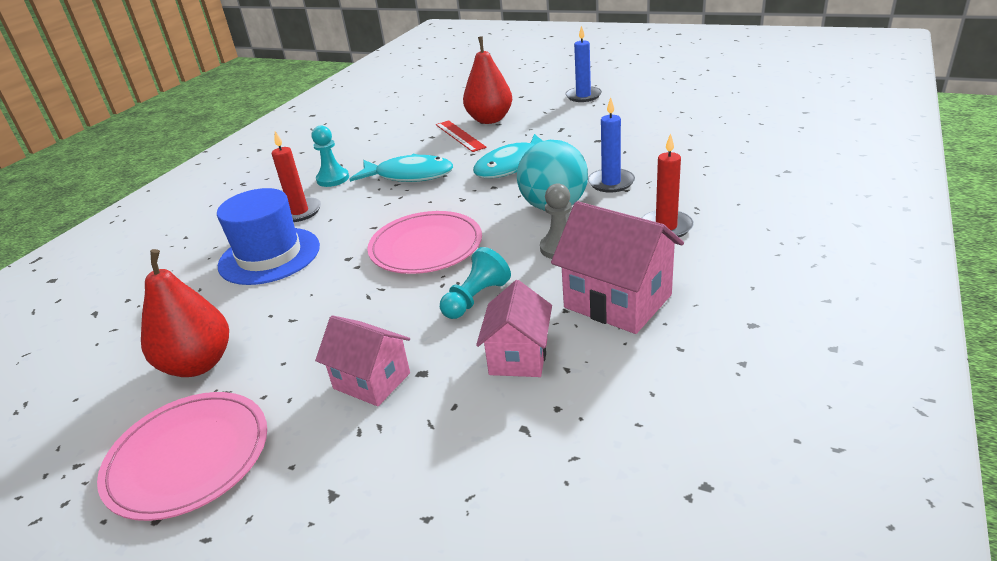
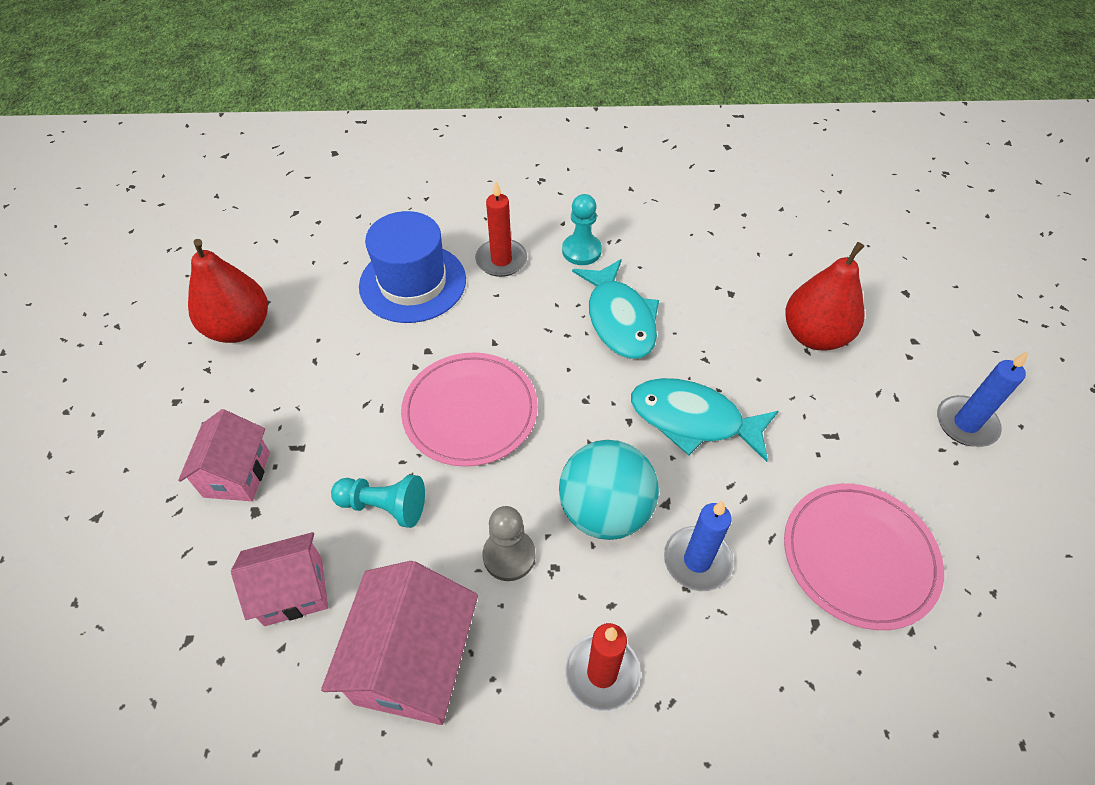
camera: 60 degrees right, 20 degrees up
(188, 457) = (129, 391): pink plate -> pink plate (859, 556)
(460, 136) = (748, 323): red ruler -> none

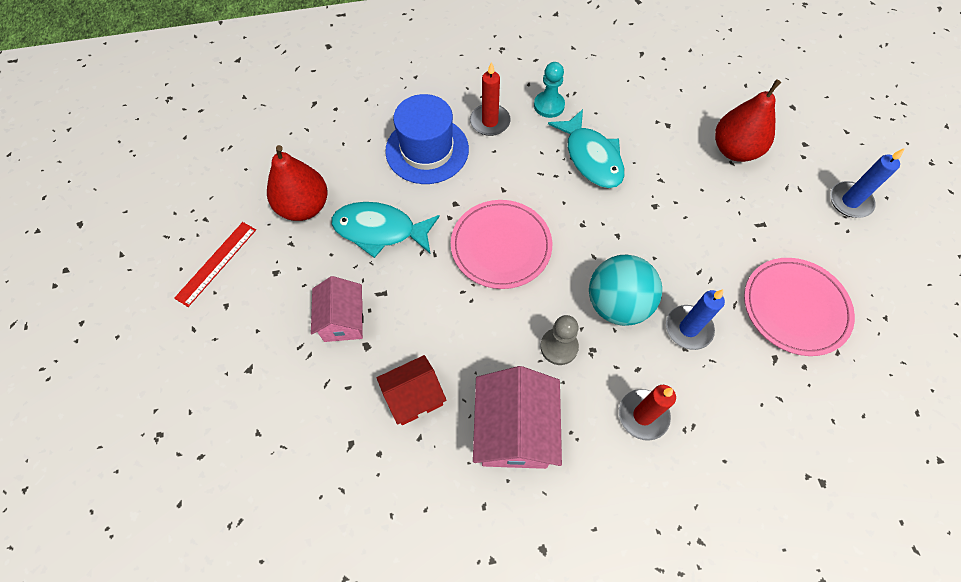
camera: 10 degrees left, 10 degrees up
(109, 379) = (216, 263): none -> red ruler
(293, 591) = (414, 397): pink house -> red house
(384, 506) = (459, 326): turquoise pawn -> none
(693, 420) = (662, 228): turquoise fish -> turquoise fish (380, 230)

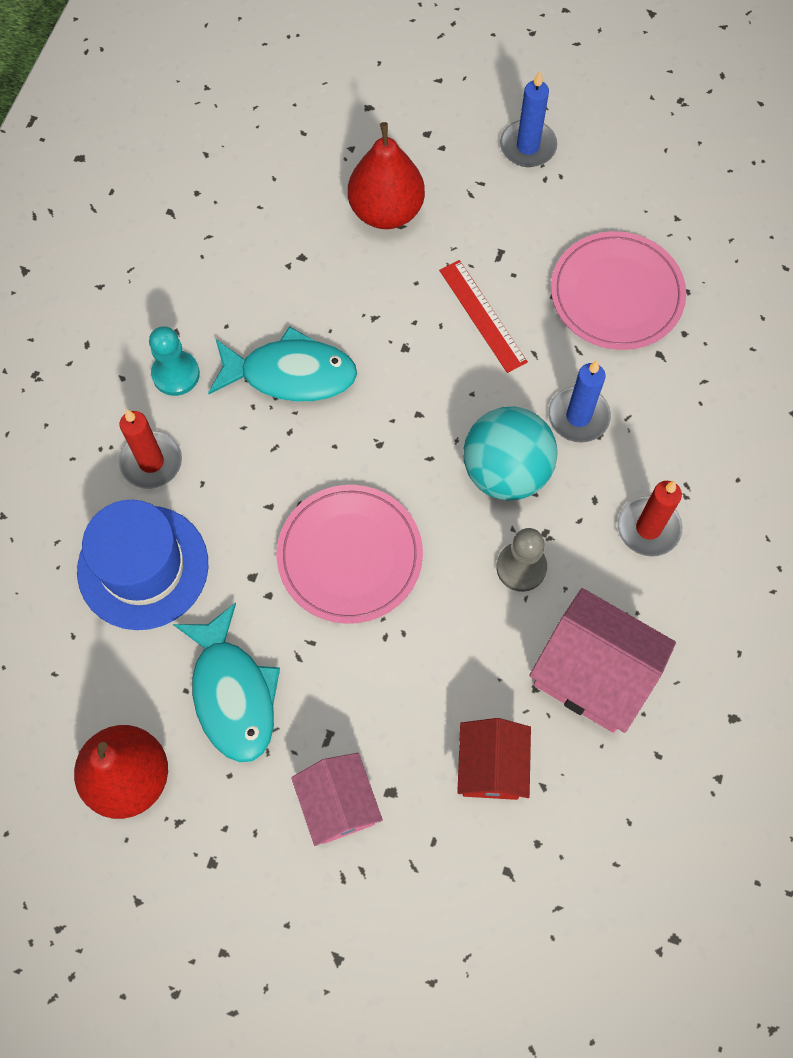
camera: 60 degrees left, 5 degrees up
(216, 263) = (146, 940): red ruler -> red ruler (482, 316)
(343, 320) = (338, 804): pink house -> pink house turned 45 degrees clockwise
(380, 230) = (233, 693): turquoise fish -> turquoise fish turned 60 degrees counterclockwise

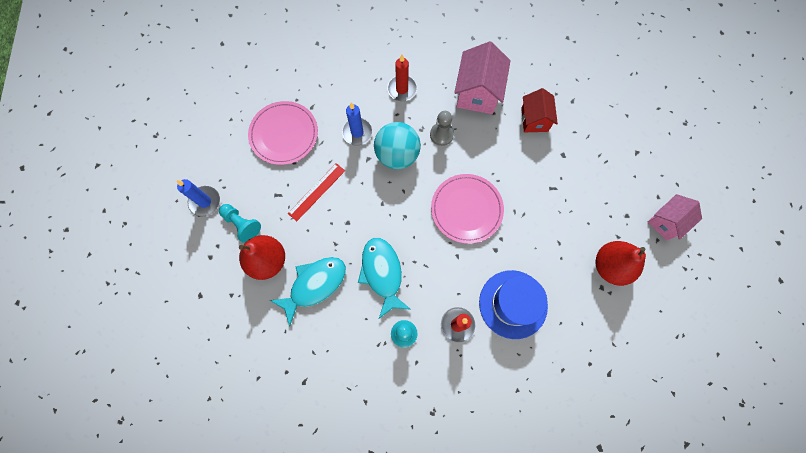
camera: 110 degrees left, 5 degrees up
(233, 693) = (553, 236): turquoise fish -> turquoise fish (314, 285)
(338, 804) = (578, 173): pink house -> pink house (666, 222)
(466, 189) = (242, 224): none -> turquoise pawn
(491, 767) = (534, 120): red house -> red house turned 75 degrees counterclockwise

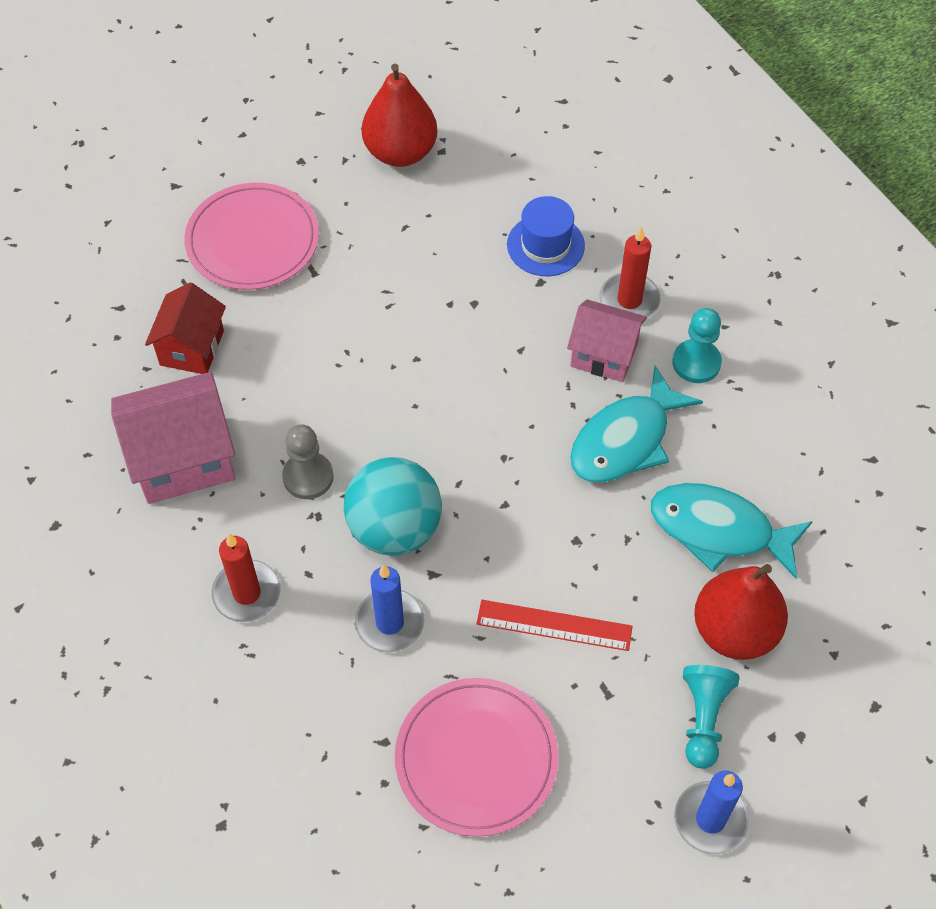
camera: 120 degrees left, 15 degrees down
(466, 209) = (430, 373): pink plate -> pink plate (252, 240)
(513, 304) = (545, 245): blue hat -> blue hat, size x0.65
(534, 120) = (192, 348): red house -> red house turned 45 degrees counterclockwise
(666, 222) = (281, 112): pink house -> pink house (604, 355)

